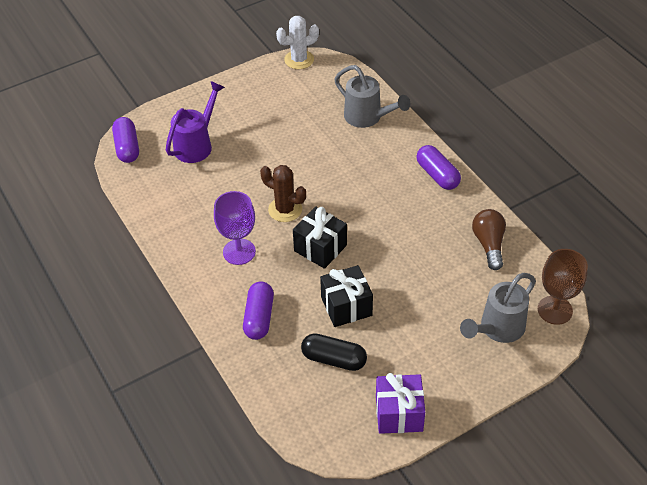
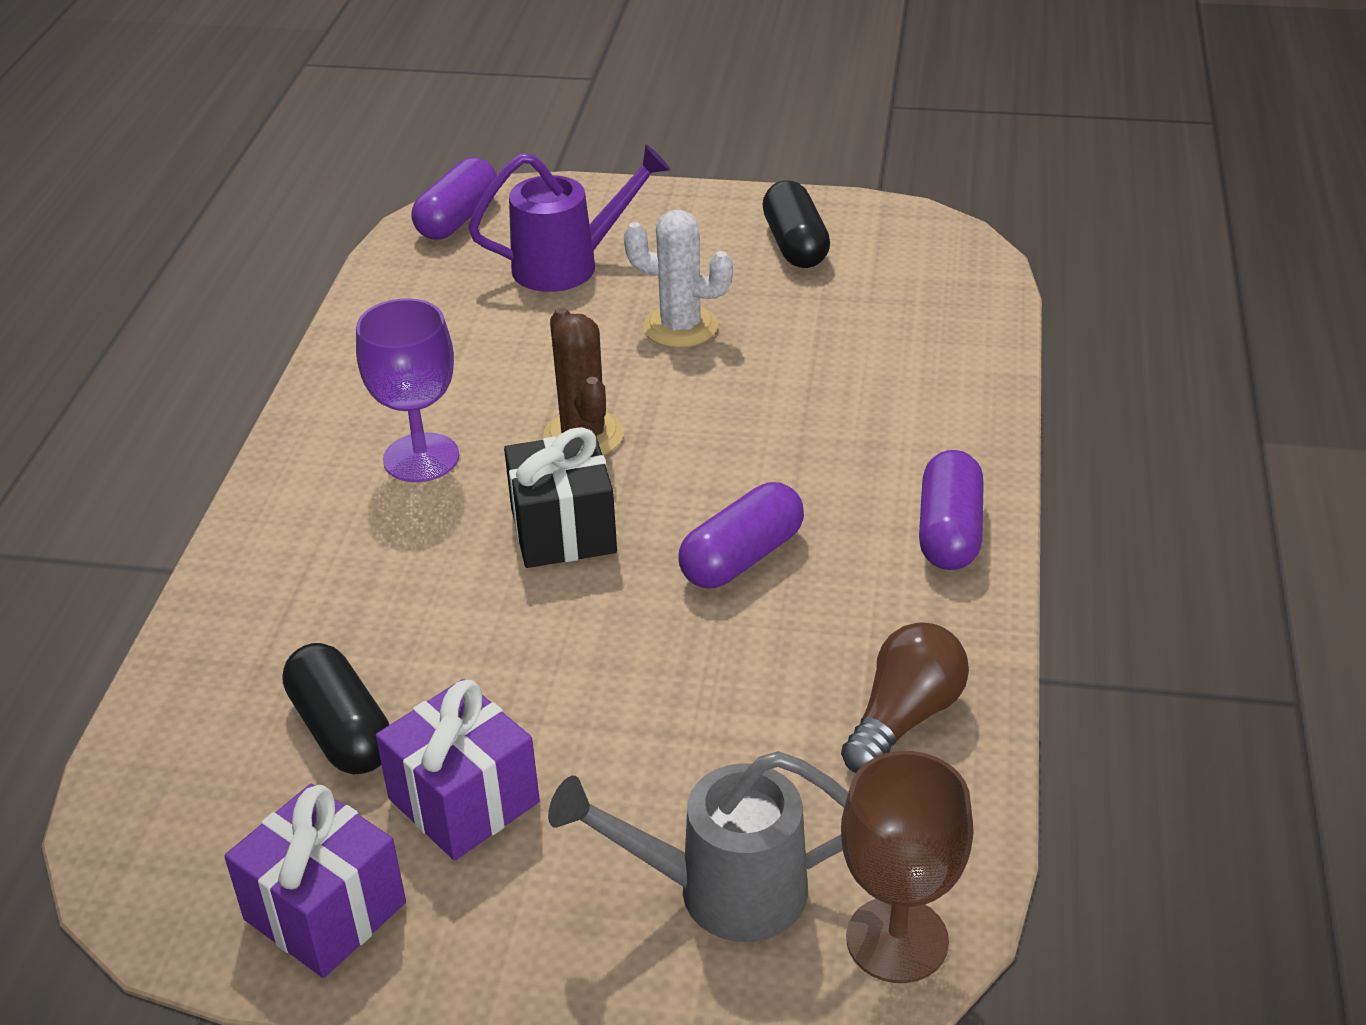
camera: 40 degrees right, 10 degrees down
(259, 317) = (314, 579): purple capsule -> purple capsule (742, 557)
(269, 91) = (795, 245): none -> black capsule
(299, 60) = (912, 220): white cactus -> white cactus (680, 327)
(346, 306) = (481, 655): black gift -> none
(367, 117) = (927, 366): grey watering can -> none
(397, 354) = (464, 800): none -> purple gift

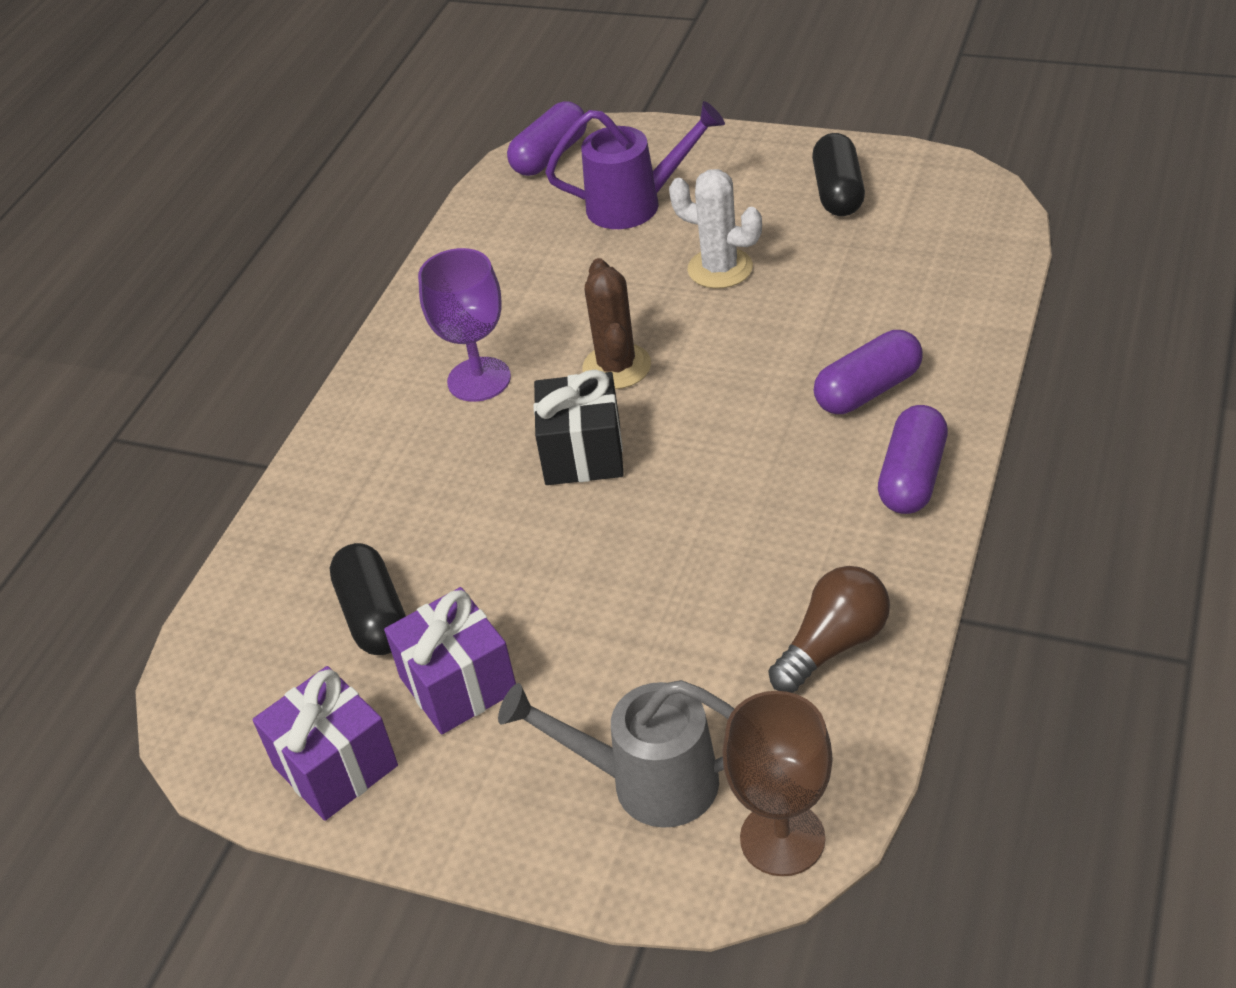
camera: 15 degrees right, 5 degrees up
(742, 557) = (727, 488): purple capsule -> purple capsule (868, 390)

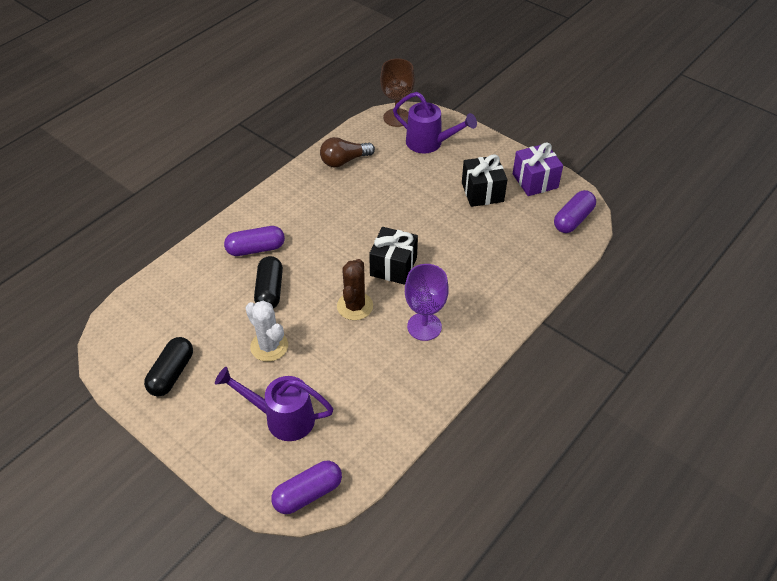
camera: 165 degrees left, 5 degrees up
(374, 616) = (508, 228): black capsule -> black capsule (270, 291)
(458, 684) = (482, 192): purple gift -> black gift
(648, 782) = (429, 143): grey watering can -> purple watering can
(912, 477) = (270, 206): purple capsule -> purple capsule (573, 219)

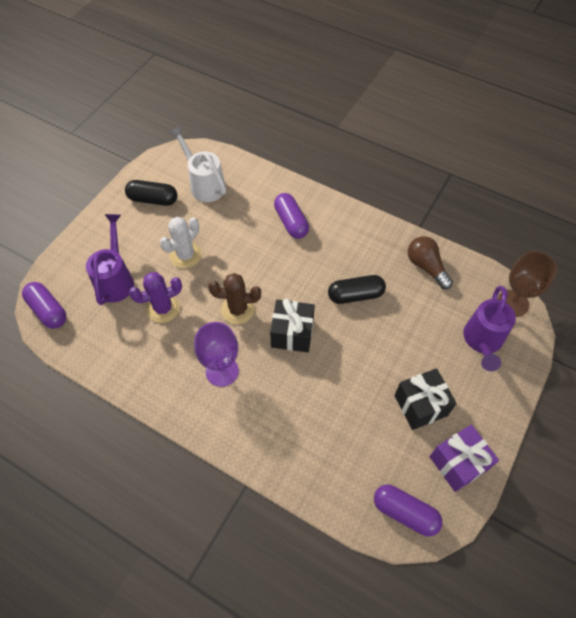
camera: 80 degrees right, 10 degrees up
(169, 320) = (204, 184): none -> white watering can
(270, 291) = (245, 242): black capsule -> black capsule (355, 295)
(336, 372) = (163, 308): none -> purple cactus

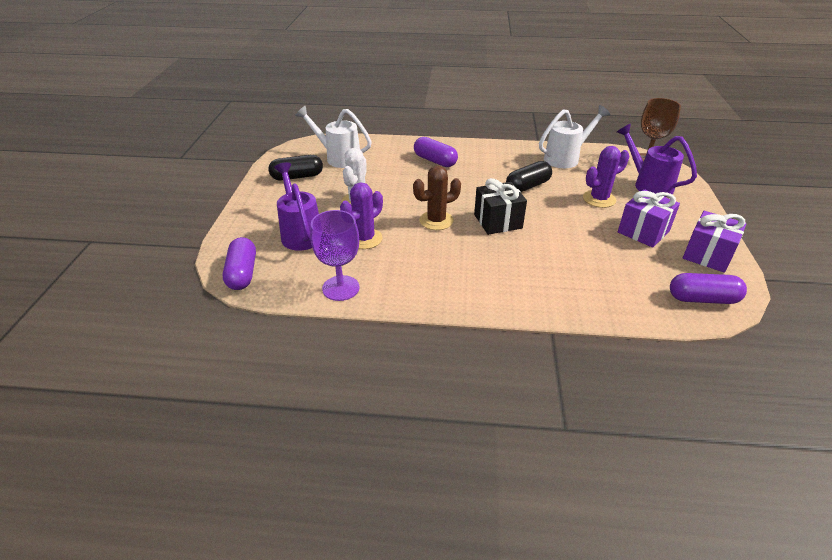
camera: 25 degrees left, 20 degrees down
(48, 311) = (242, 273): purple capsule -> purple capsule turned 60 degrees clockwise
(222, 371) = (457, 262): purple goblet -> purple goblet (341, 288)
(413, 342) = (599, 199): none -> purple cactus
(420, 405) = (643, 231): black gift -> purple gift
(426, 267) = (565, 158): brown light bulb -> white watering can
(482, 341) = (648, 184): purple watering can -> purple watering can turned 150 degrees clockwise

